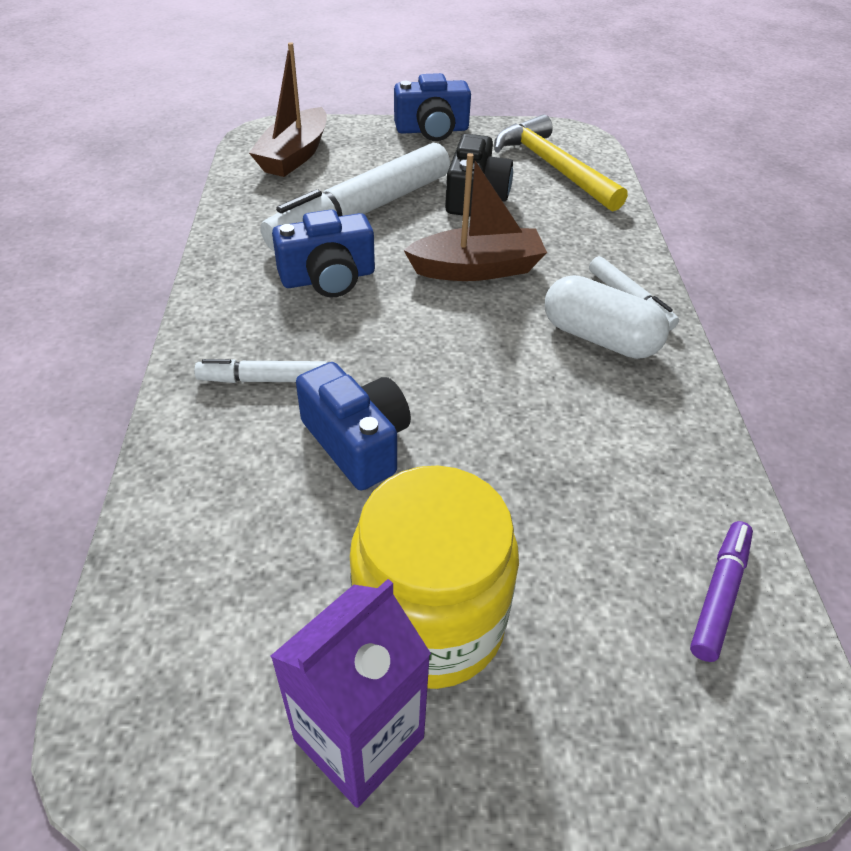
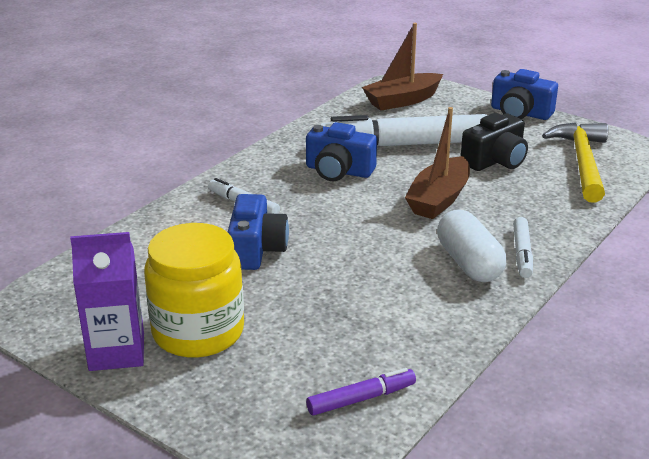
camera: 40 degrees right, 15 degrees down
(477, 269) = (439, 199): brown boat -> brown boat turned 90 degrees clockwise

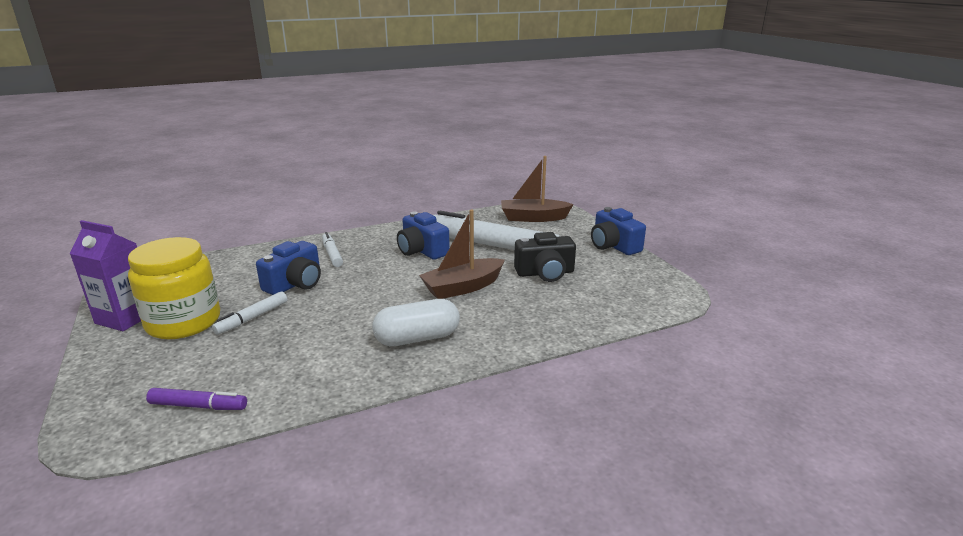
camera: 30 degrees right, 5 degrees down
(469, 263) = (417, 338): white capsule -> white capsule turned 60 degrees clockwise
(522, 253) = (468, 344): white marker -> white marker (252, 318)
(582, 162) = (616, 293): yellow hammer -> none

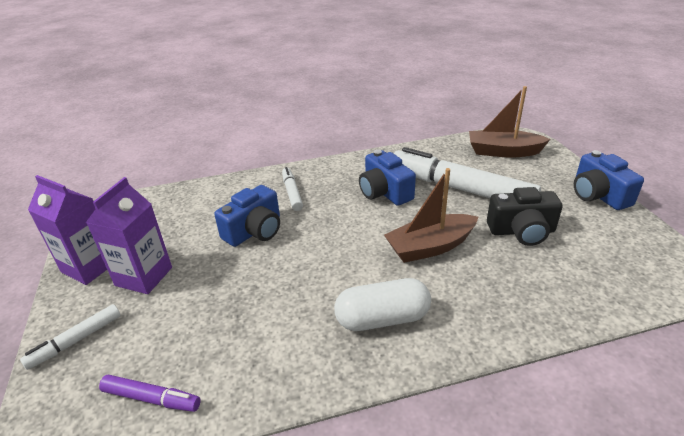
camera: 10 degrees right, 10 degrees up
(183, 322) = (144, 276): yellow jar -> purple carton
(252, 318) = (210, 276): white marker -> white marker (76, 341)

